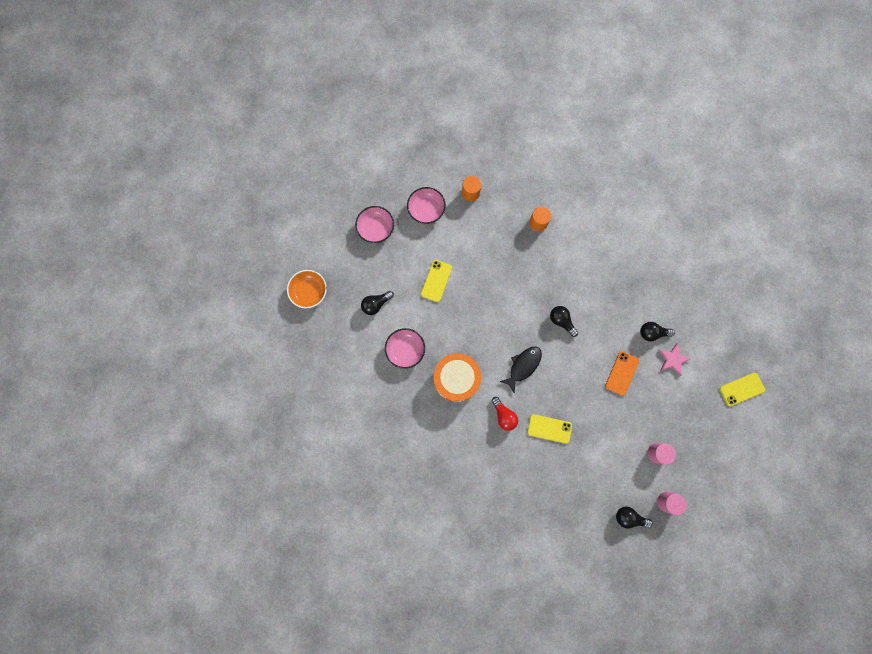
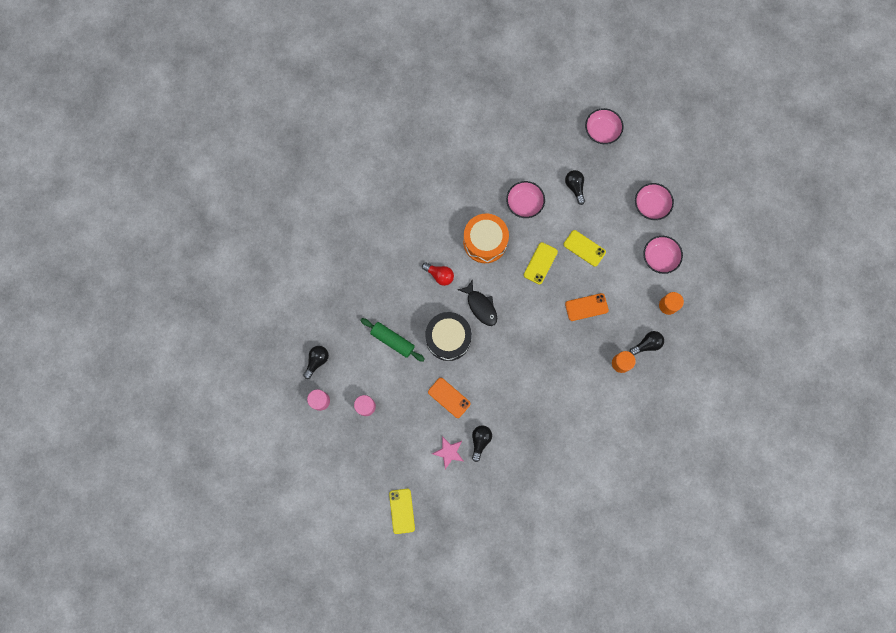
camera: 105 degrees right, 0 degrees up
(309, 291) = (602, 131): orange bowl -> pink bowl
(494, 265) = (586, 307): none -> orange phone
(504, 415) = (439, 275): red light bulb -> red light bulb turned 135 degrees counterclockwise
(549, 428) = (416, 313): yellow phone -> yellow phone (540, 263)
(561, 321) = (514, 355): black light bulb -> black light bulb (647, 344)
(564, 389) = (448, 338): none -> black drum
(584, 445) = (392, 340): none -> green rolling pin

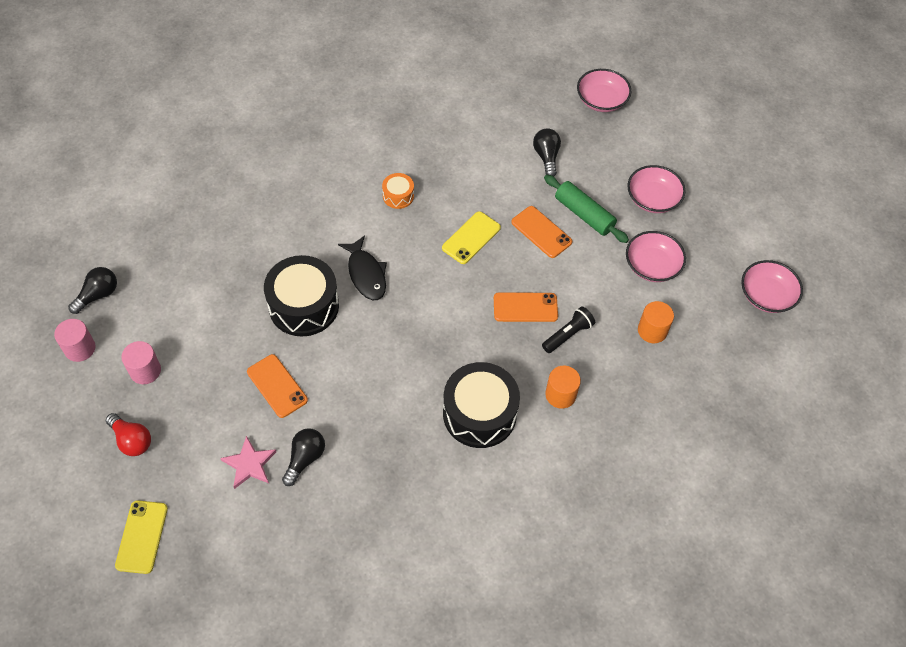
camera: 10 degrees right, 20 degrees down
(392, 340) = (220, 291): green rolling pin -> green rolling pin (584, 214)
(439, 275) = (319, 223): red light bulb -> red light bulb (132, 440)
(485, 242) = (398, 196): orange drum -> orange drum, size x0.48
(524, 203) = (469, 161): pink bowl -> pink bowl (766, 296)
(575, 387) = (479, 414): none -> black drum
(584, 248) = (541, 232): yellow phone -> orange phone
(617, 320) = (568, 335): none -> black flashlight
(647, 344) = (607, 377): black light bulb -> none

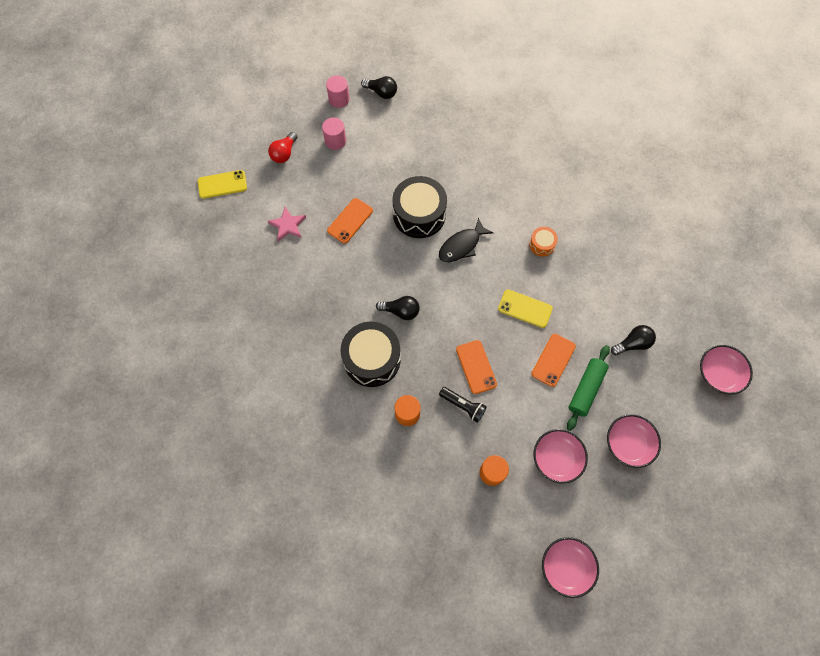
camera: 75 degrees right, 10 degrees up
(305, 458) = (301, 256): black light bulb -> black light bulb (400, 311)

